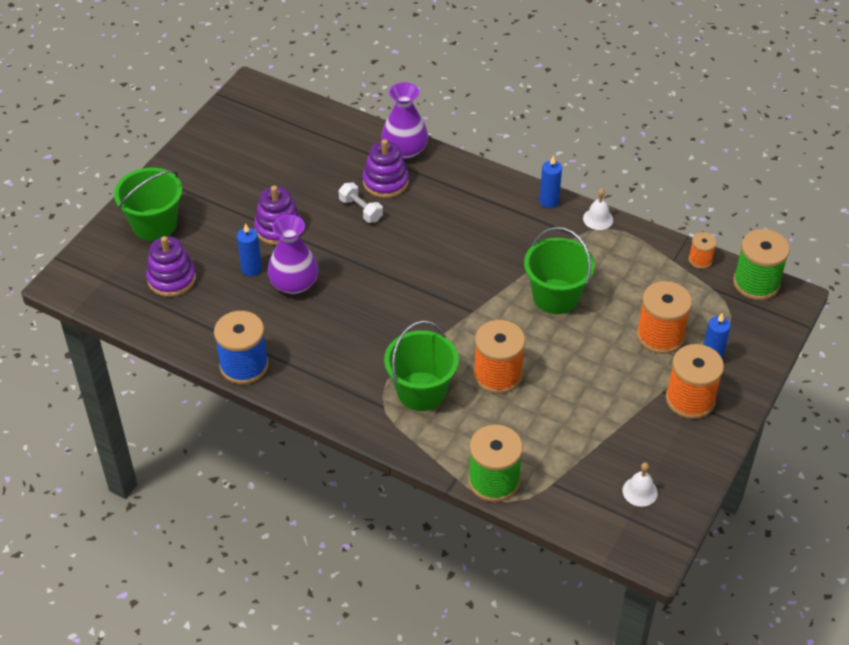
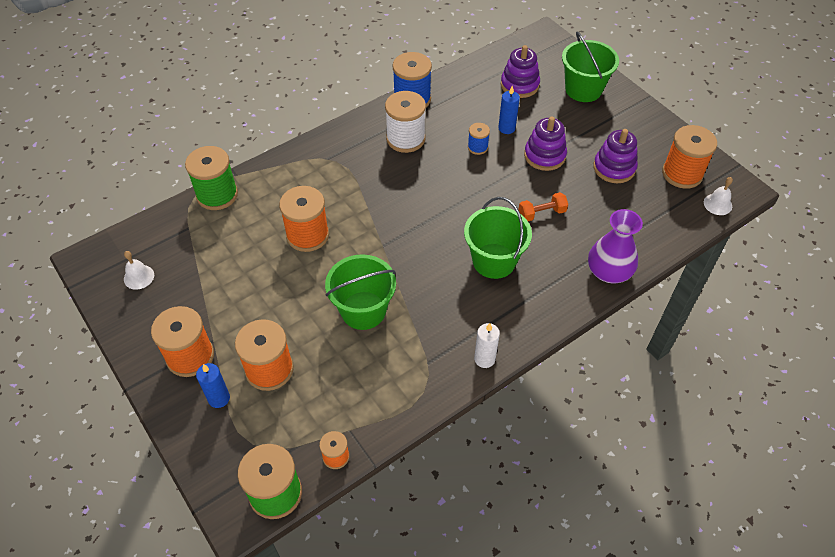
camera: 115 degrees right, 5 degrees up
(251, 128) = (682, 174): none -> orange spool
(294, 283) = (477, 147): purple vase -> blue spool
(313, 348) = (405, 139): none -> white spool
(361, 210) = (541, 213): white dumbbell -> orange dumbbell
(385, 182) = (570, 242): purple stacking toy -> purple stacking toy (614, 168)
(421, 391) = (324, 184): green bucket -> green bucket (494, 261)
(549, 201) = (484, 359): blue candle -> white candle
(598, 219) = (440, 391): white bell -> white bell (717, 204)

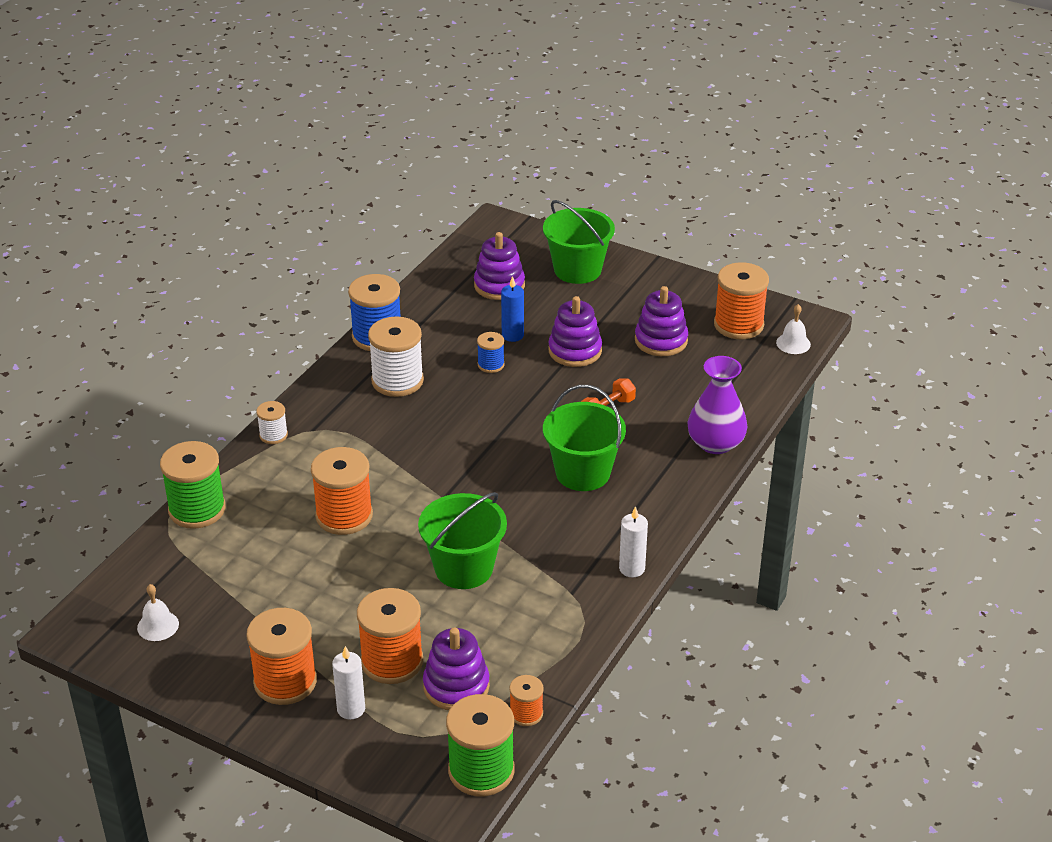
camera: 25 degrees left, 15 degrees down
(219, 398) = (351, 709): blue candle -> white candle
(299, 154) = (273, 435): none -> white spool
(300, 410) = (456, 686): none -> purple stacking toy

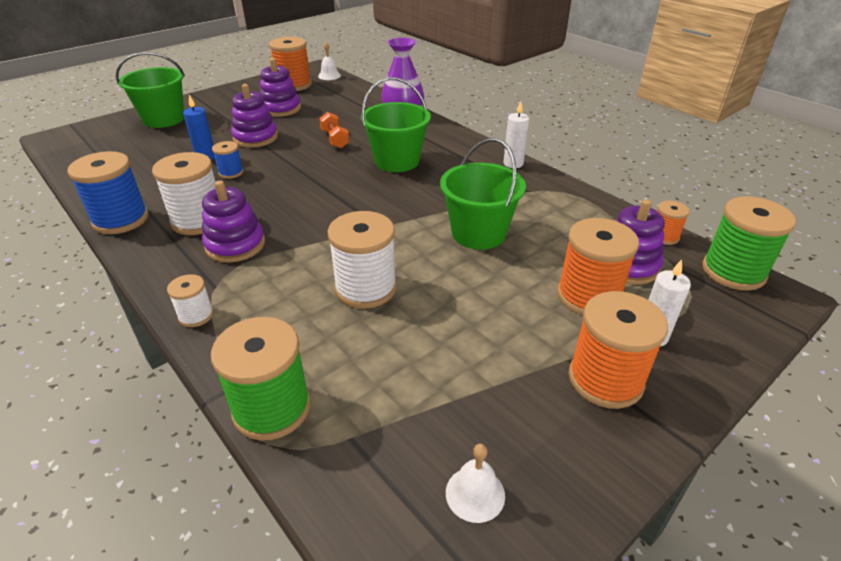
camera: 70 degrees left, 0 degrees up
(344, 516) = (365, 288): orange spool -> white spool
(499, 285) = (136, 150): purple stacking toy -> purple stacking toy (235, 245)

